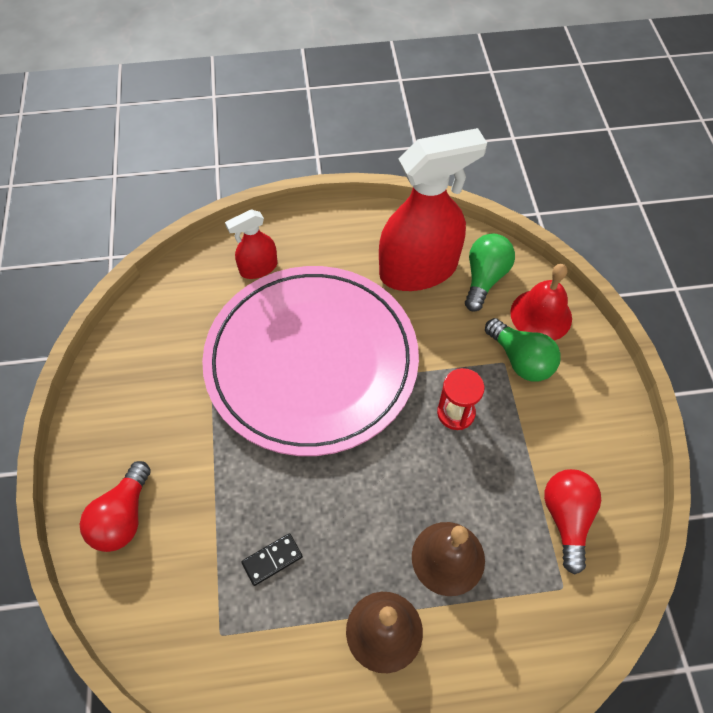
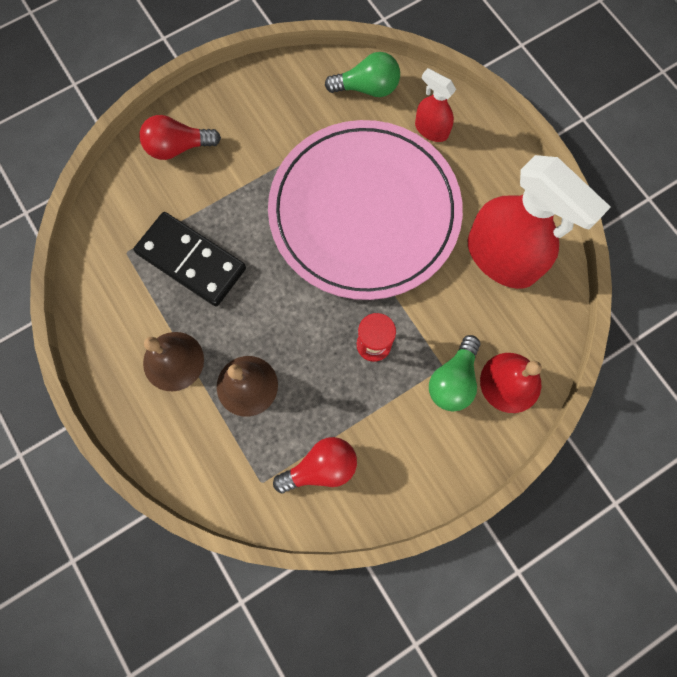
camera: 65 degrees right, 15 degrees up
(272, 560) = (191, 261): black domino -> black domino, size x2.33
(484, 278) = (524, 318): green light bulb -> green light bulb (367, 88)

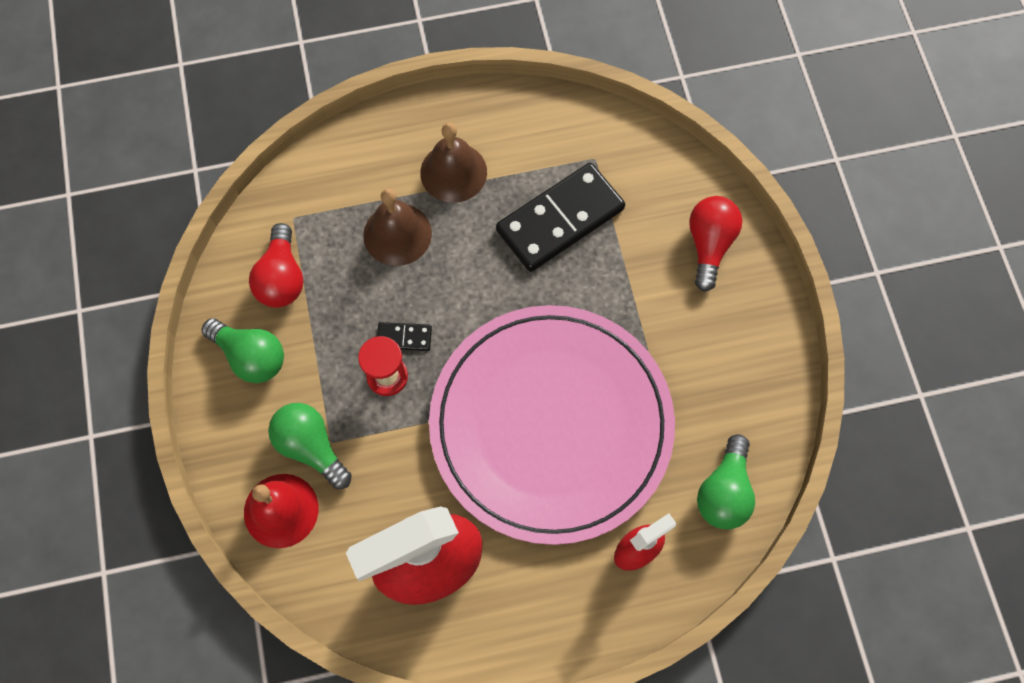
camera: 110 degrees right, 5 degrees down
(336, 344) = (404, 337): none -> black domino
(399, 462) = (251, 356): none -> green light bulb

